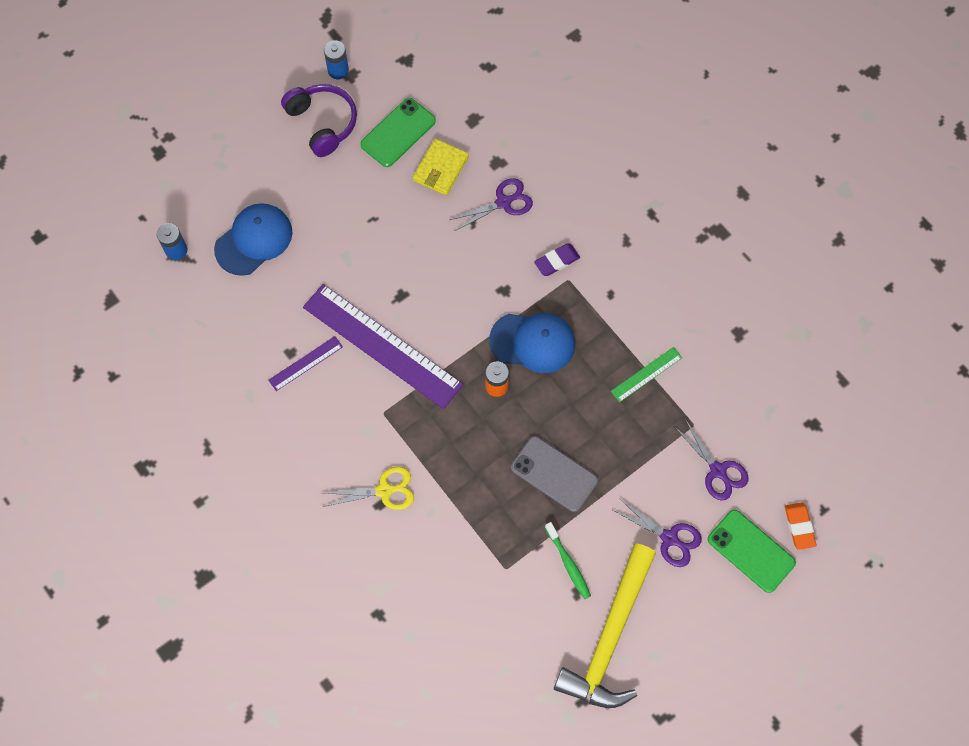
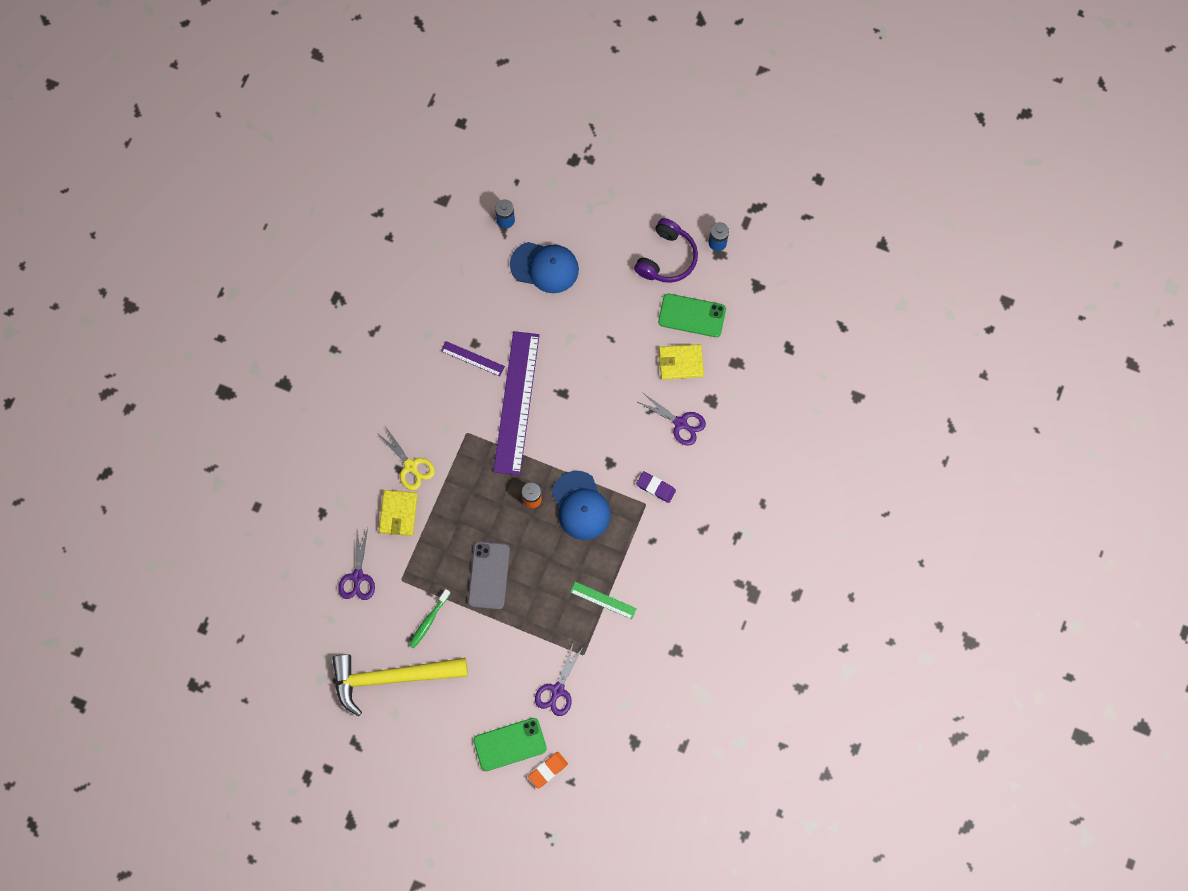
camera: 60 degrees right, 5 degrees up
(429, 532) = (398, 513): none -> yellow wallet
(669, 538) = (487, 681): purple scissors -> purple scissors (357, 577)
(751, 551) = (510, 744): green phone -> green phone turned 60 degrees clockwise

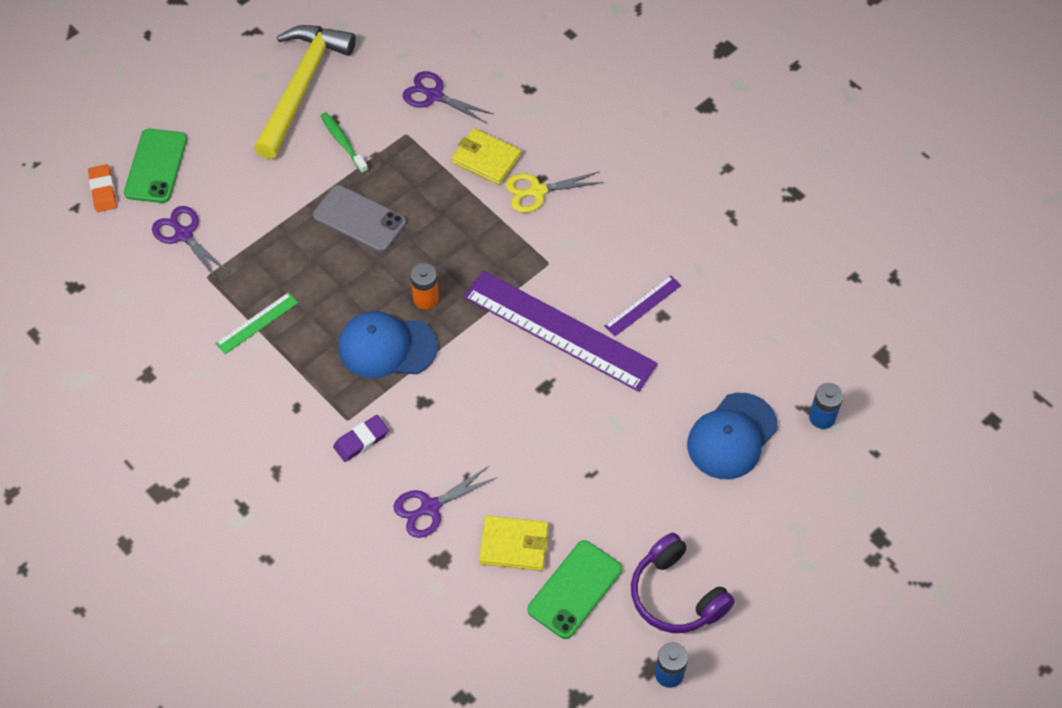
camera: 115 degrees right, 15 degrees down
(681, 363) = (514, 545): yellow wallet -> yellow wallet turned 75 degrees clockwise

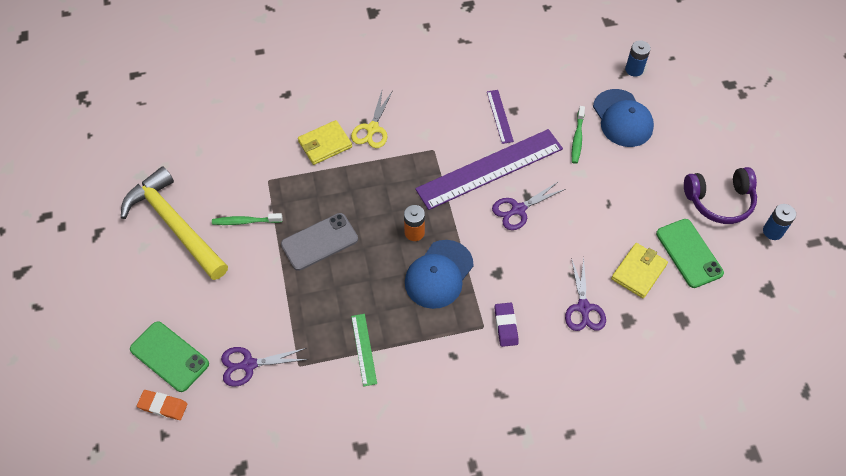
camera: 60 degrees left, 0 degrees up
(434, 96) = (249, 148): purple scissors -> purple scissors (518, 209)
(666, 400) = (577, 138): none -> green toothbrush

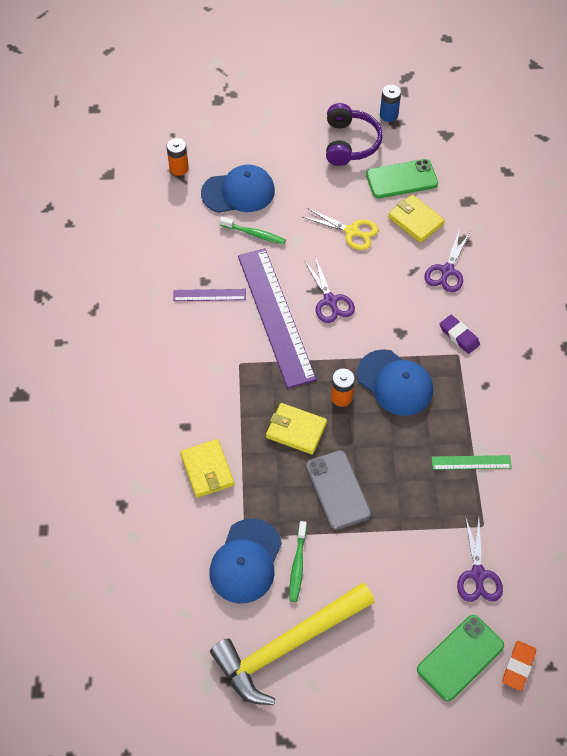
camera: 80 degrees left, 0 degrees up
(245, 184) = (245, 561): none -> blue cap
(372, 128) = (196, 418): yellow scissors -> yellow scissors (351, 231)
(374, 202) = (296, 430): none -> yellow wallet
(505, 326) = (459, 336): purple eraser -> purple eraser turned 45 degrees clockwise
(583, 307) = (447, 271): purple scissors -> purple scissors turned 105 degrees clockwise
(634, 69) = (179, 168): blue battery -> orange battery

